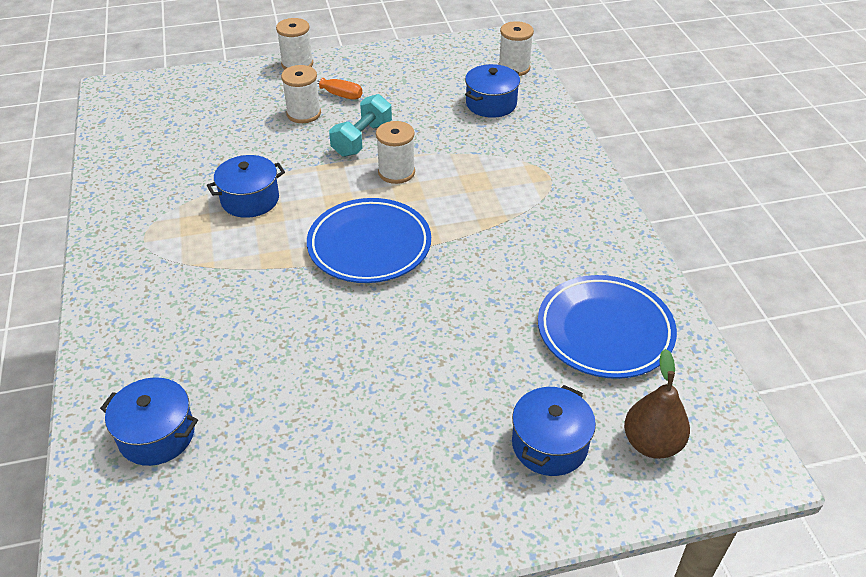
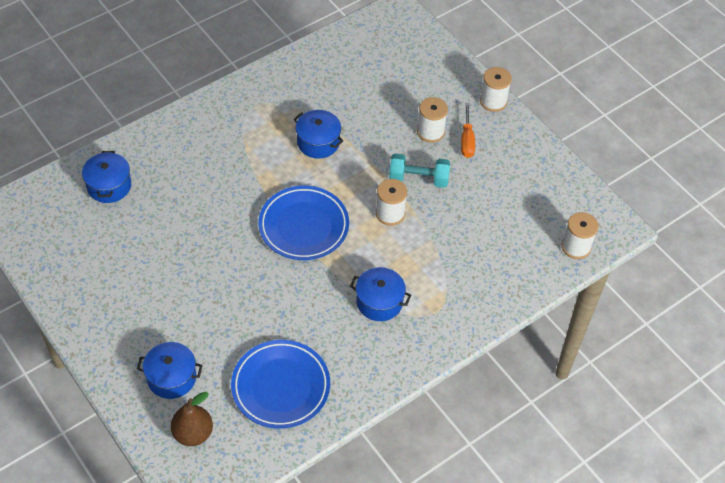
camera: 65 degrees right, 10 degrees up
(491, 104) = (512, 246): blue pot -> blue pot (379, 302)

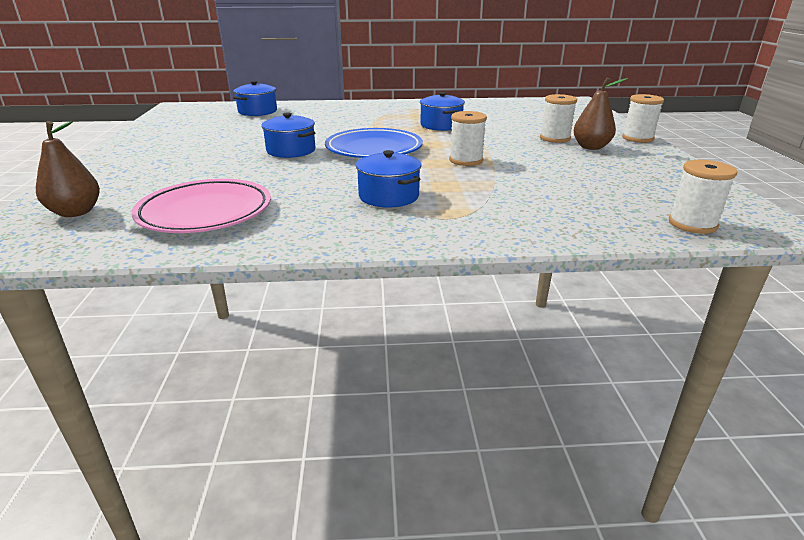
camera: 35 degrees right, 25 degrees down
(171, 378) = (129, 181): blue pot -> blue pot (291, 150)
(280, 386) = (205, 212): blue plate -> pink plate
(418, 179) = (517, 153): turquoise dumbbell -> none
(467, 140) = (591, 147): orange screwdriver -> brown pear

